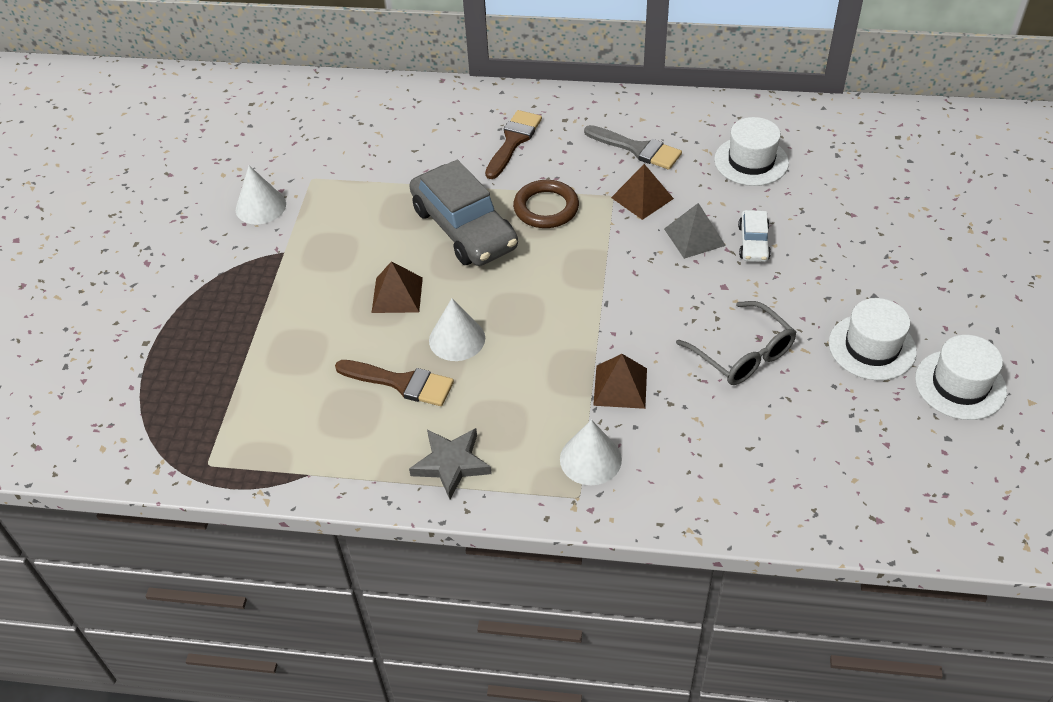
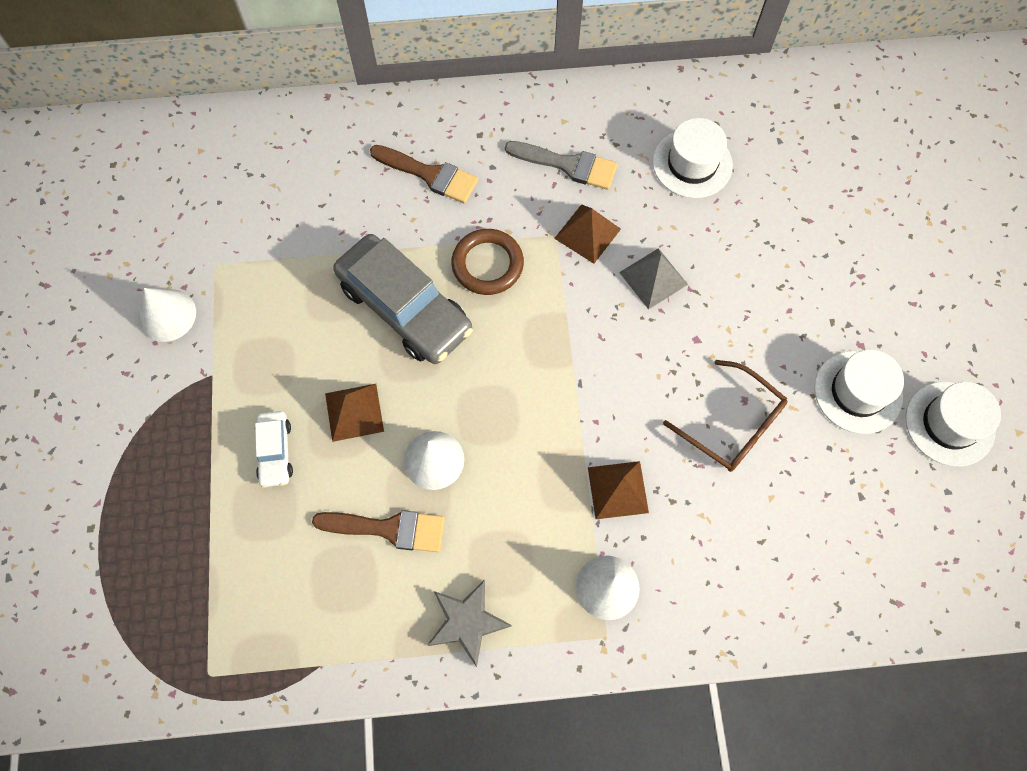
camera: 15 degrees left, 20 degrees up
(513, 141) = (430, 175): brown brush -> brown brush turned 105 degrees clockwise
(743, 354) = (732, 425): grey glasses -> brown glasses
(753, 243) = (715, 276): white car -> white car (275, 452)

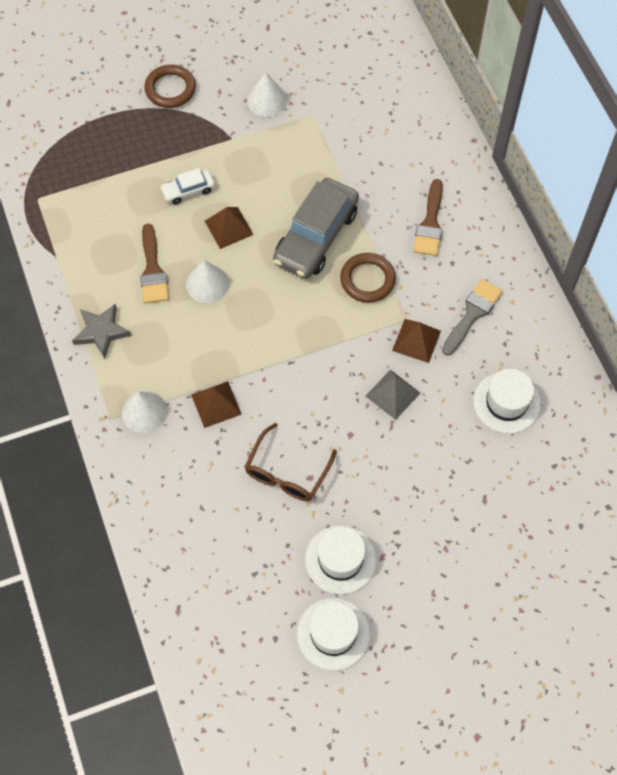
camera: 75 degrees right, 5 degrees down
(92, 438) = (170, 89): none -> brown ring
(568, 165) = (472, 314): grey brush -> grey brush turned 150 degrees counterclockwise

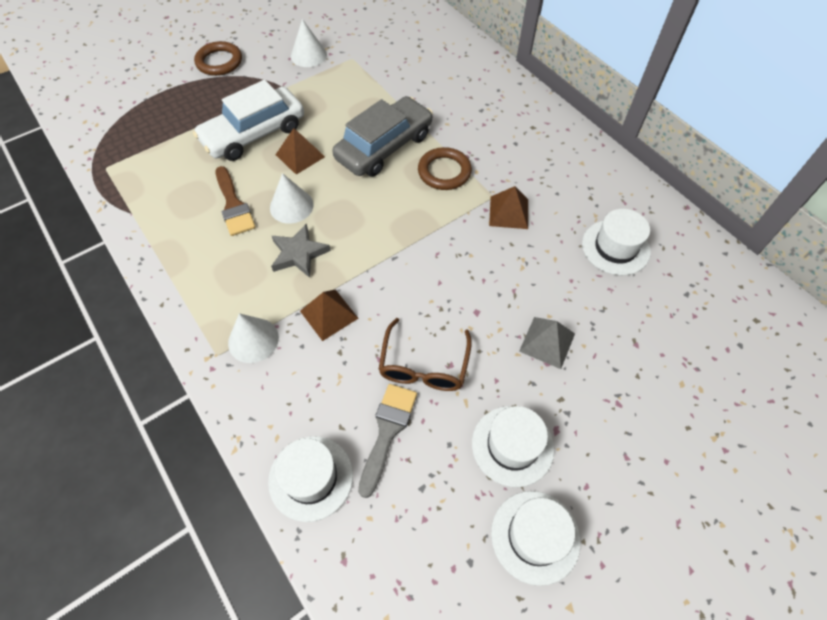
camera: 15 degrees left, 5 degrees down
(101, 332) = (191, 272): grey star -> grey star (299, 254)
(167, 542) = (311, 477): none -> white hat
(188, 190) = (254, 134): white car -> white car, size x2.07
(316, 236) = (384, 147): grey car -> grey car turned 150 degrees counterclockwise
(393, 394) = (505, 264): grey pyramid -> grey pyramid (547, 342)
(430, 224) = (484, 117): brown brush -> none
(472, 314) = (551, 179): grey brush -> grey brush (387, 431)

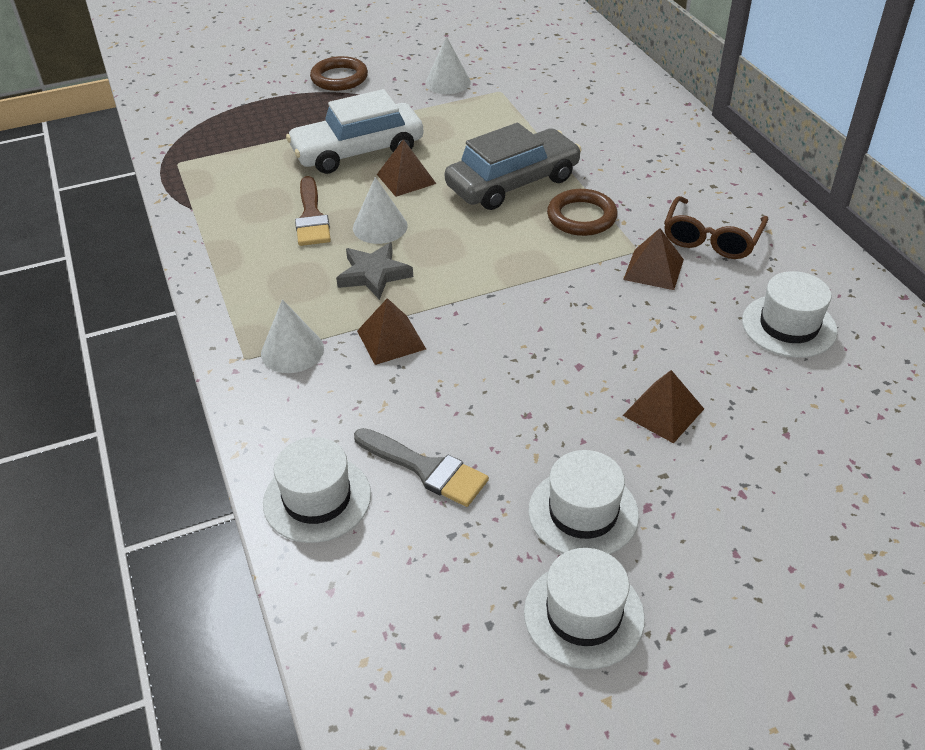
camera: 15 degrees right, 15 degrees down
(387, 431) = (426, 469): grey brush -> grey brush turned 90 degrees clockwise
(424, 365) = (493, 410): brown glasses -> brown glasses (711, 239)
(547, 342) = (663, 412): grey pyramid -> brown pyramid

